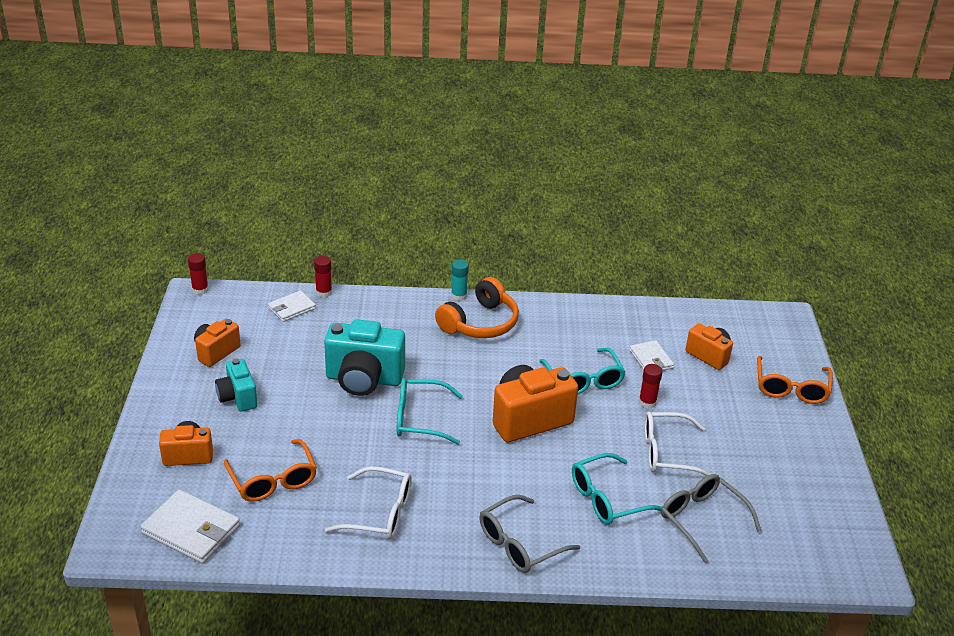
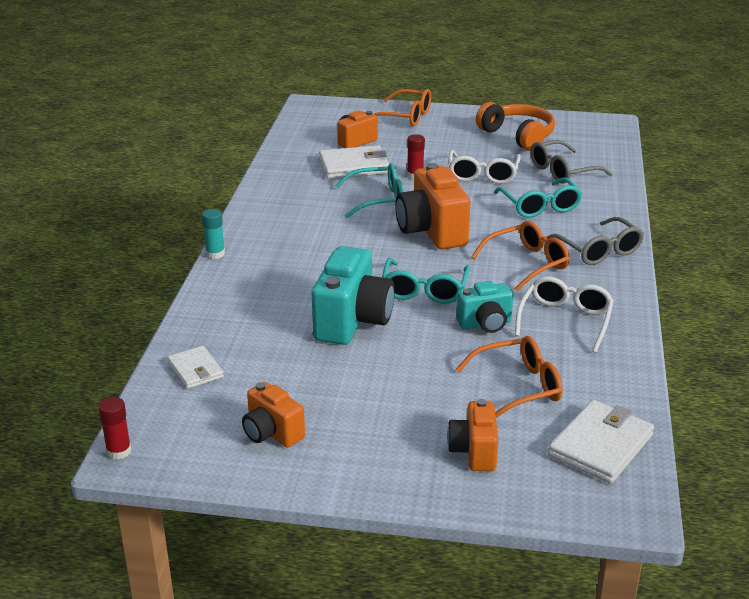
camera: 80 degrees left, 5 degrees down
(238, 398) = (370, 413): turquoise camera -> turquoise camera (485, 324)
(324, 292) = (170, 344): red glue stick -> none
(480, 323) = (270, 245): orange headphones -> orange headphones (518, 136)
(482, 487) = (527, 263): none -> orange glasses
(651, 359) = (354, 166): white wallet -> white wallet, size x1.63

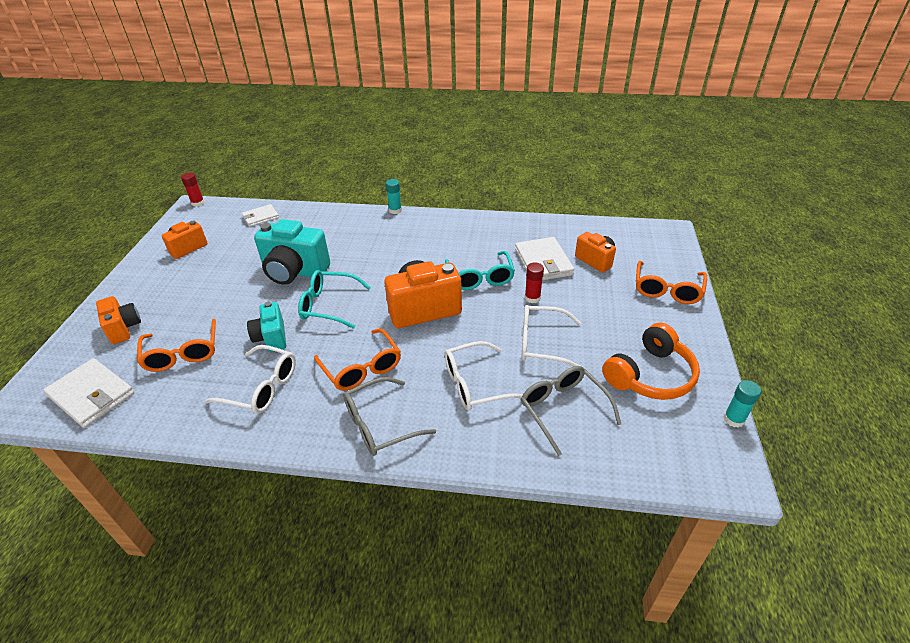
camera: 90 degrees right, 10 degrees up
(474, 452) = (124, 328): orange camera -> orange camera turned 60 degrees clockwise
(540, 206) = (475, 384): turquoise glasses -> white glasses
(559, 114) = (734, 419): none -> turquoise glue stick

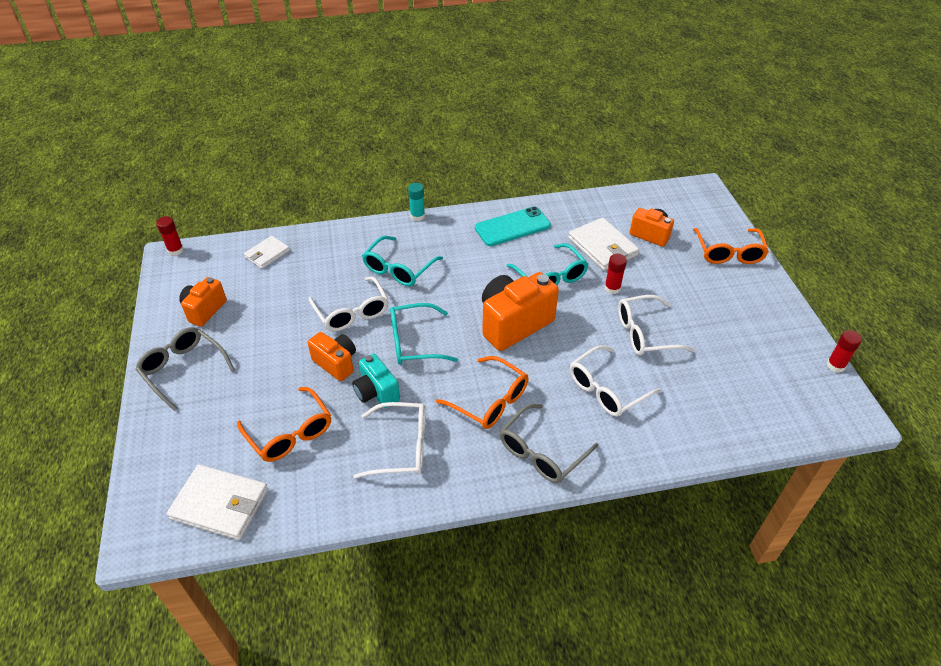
camera: 20 degrees left, 5 degrees up
(124, 328) = (200, 422): orange camera -> orange camera (336, 363)
(294, 272) = (352, 312): turquoise camera -> white glasses
(353, 247) = (398, 269): none -> turquoise glasses
(470, 232) = (512, 227): none -> turquoise phone
(563, 409) = (695, 393): grey glasses -> grey glasses (183, 369)
(650, 375) = (752, 342): orange headphones -> none
(734, 419) = (835, 365): turquoise glue stick -> red glue stick

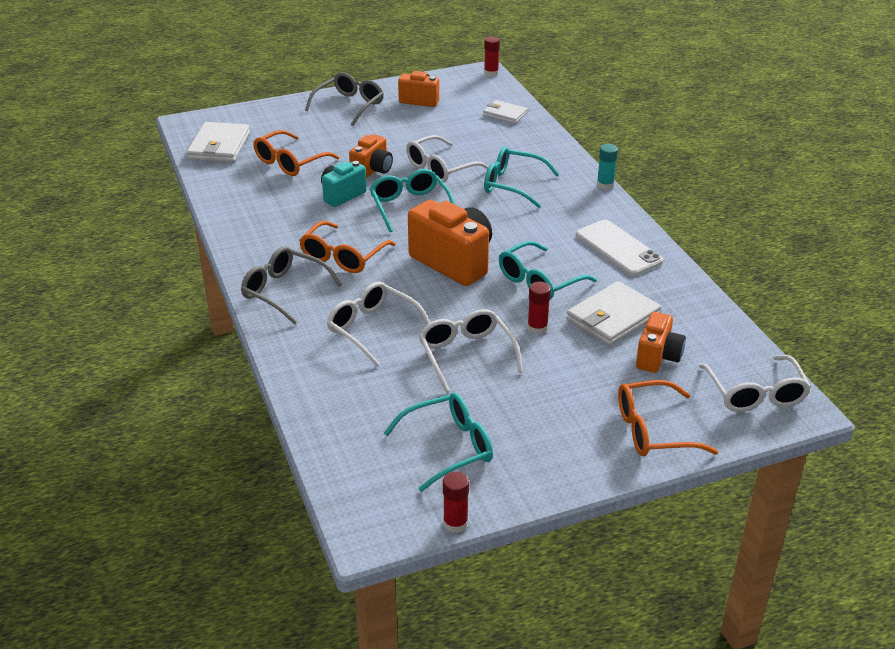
camera: 80 degrees right, 10 degrees down
(402, 447) = (282, 216): white glasses -> white glasses (755, 394)
(512, 227) = (618, 248): turquoise phone -> white phone
(756, 358) = (449, 447): none -> turquoise glasses

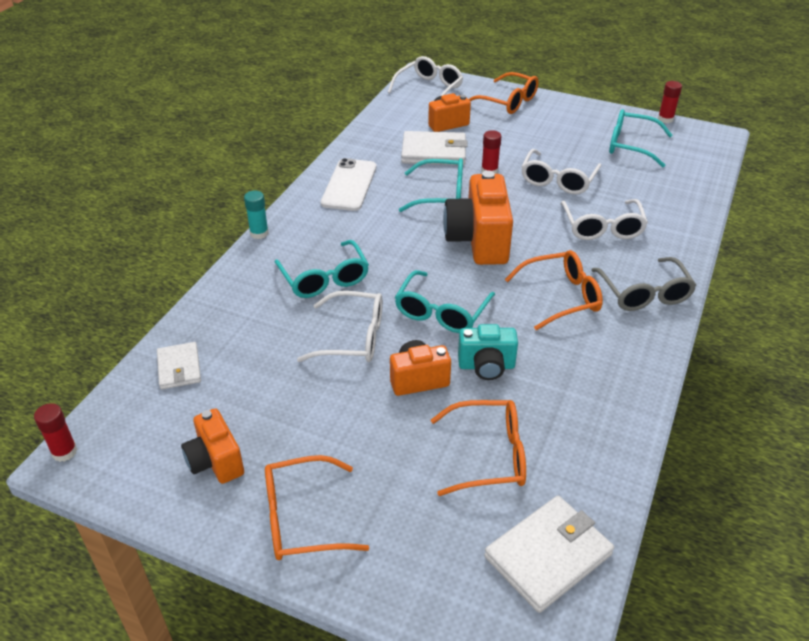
camera: 135 degrees left, 5 degrees up
(349, 105) = (301, 519): grey glasses -> orange glasses

